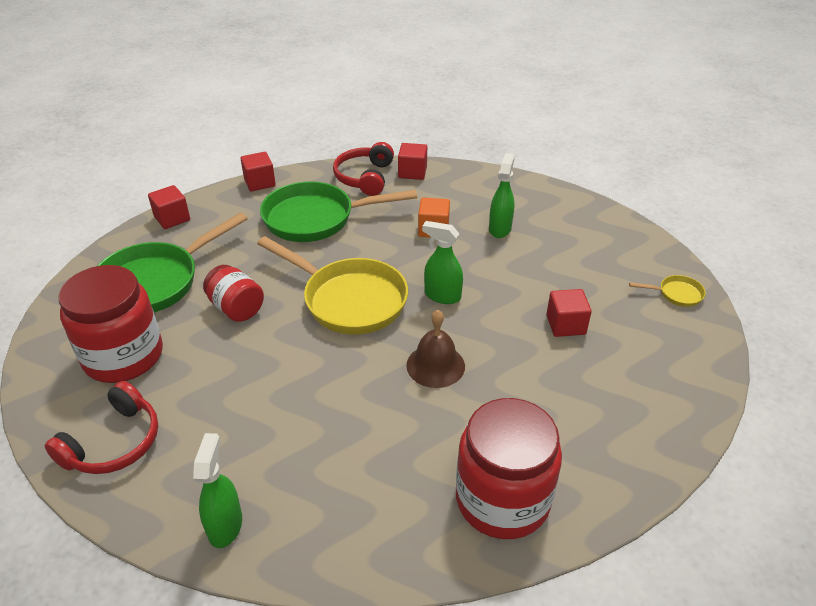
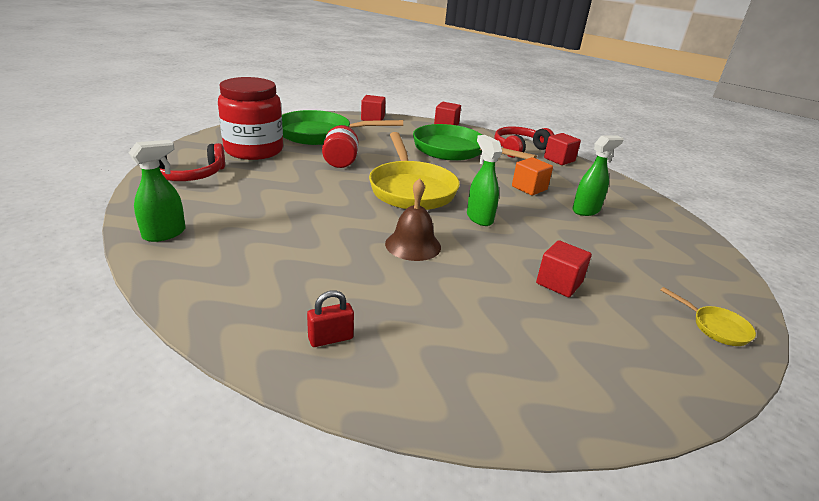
camera: 40 degrees right, 10 degrees down
(502, 499) = (330, 338): red jar -> red padlock

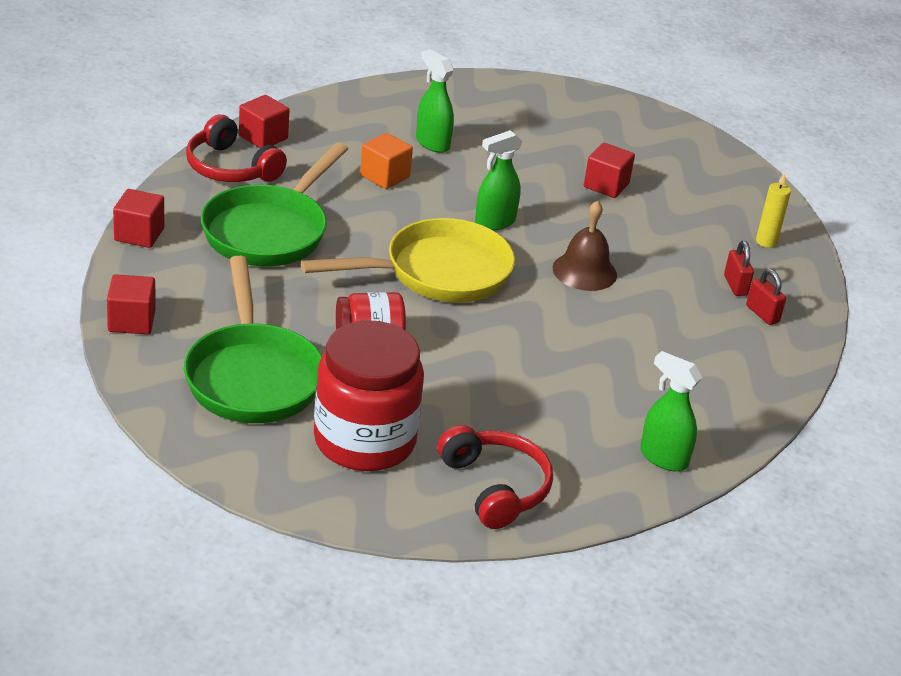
camera: 100 degrees left, 5 degrees up
(385, 331) = (735, 285): none -> red padlock
(476, 382) = (766, 242): none -> yellow candle
(715, 327) = (629, 117): yellow pan -> none

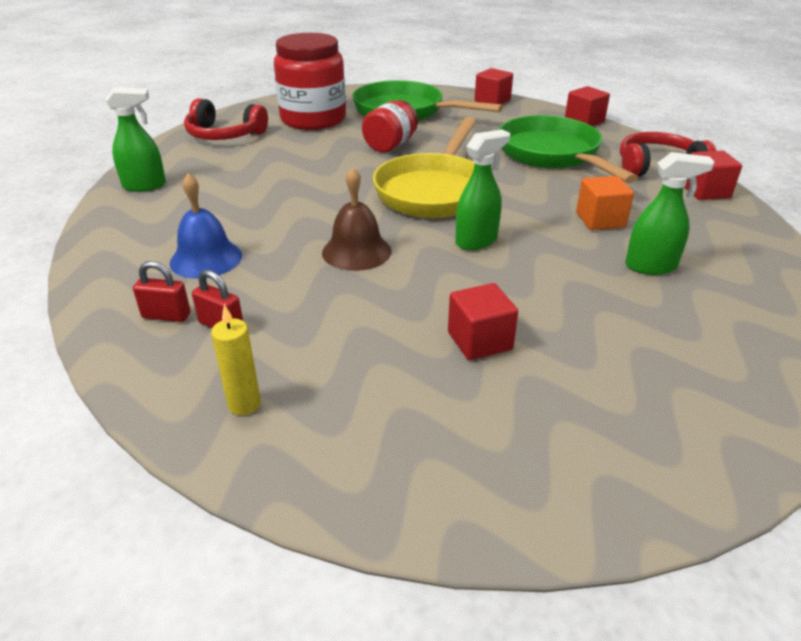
camera: 135 degrees right, 0 degrees up
(494, 222) = (476, 241): green spray bottle -> green spray bottle turned 45 degrees clockwise
(694, 338) = (206, 259): none -> blue bell

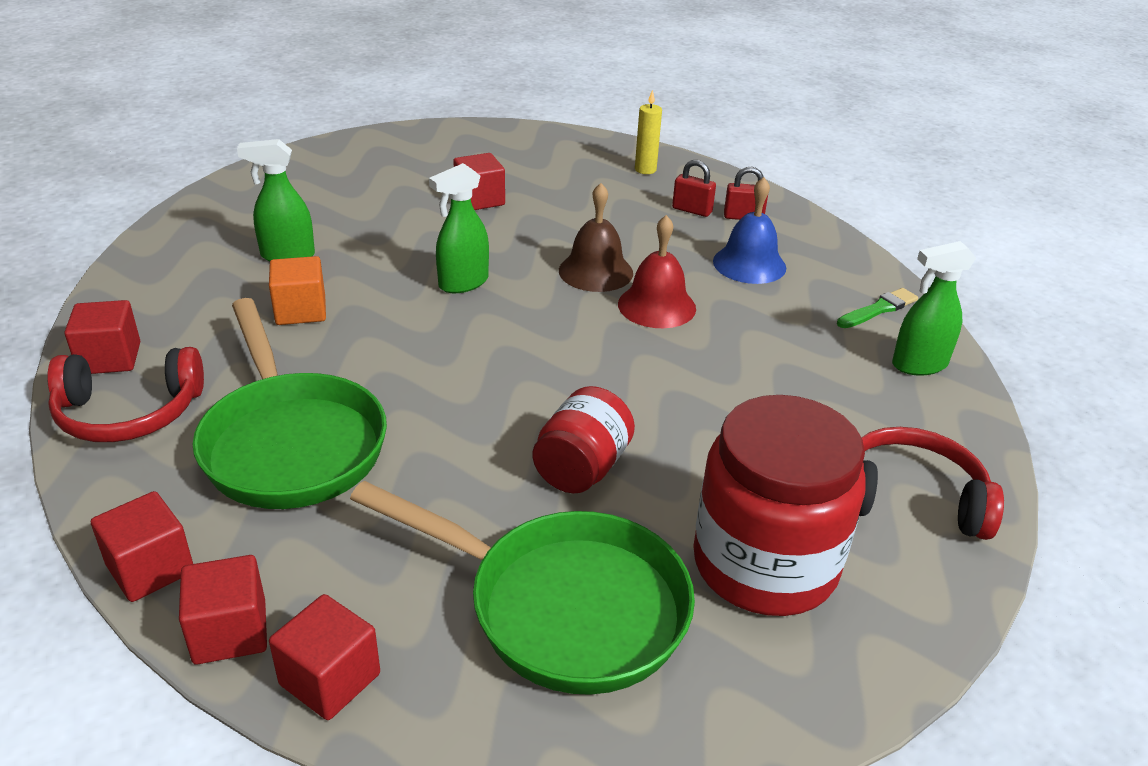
camera: 175 degrees right, 0 degrees up
(129, 220) = (878, 309): none -> green brush
(313, 223) = (656, 306): none -> red bell
(434, 190) = (507, 358): yellow pan -> none
(537, 108) = (230, 632): none -> red cube

